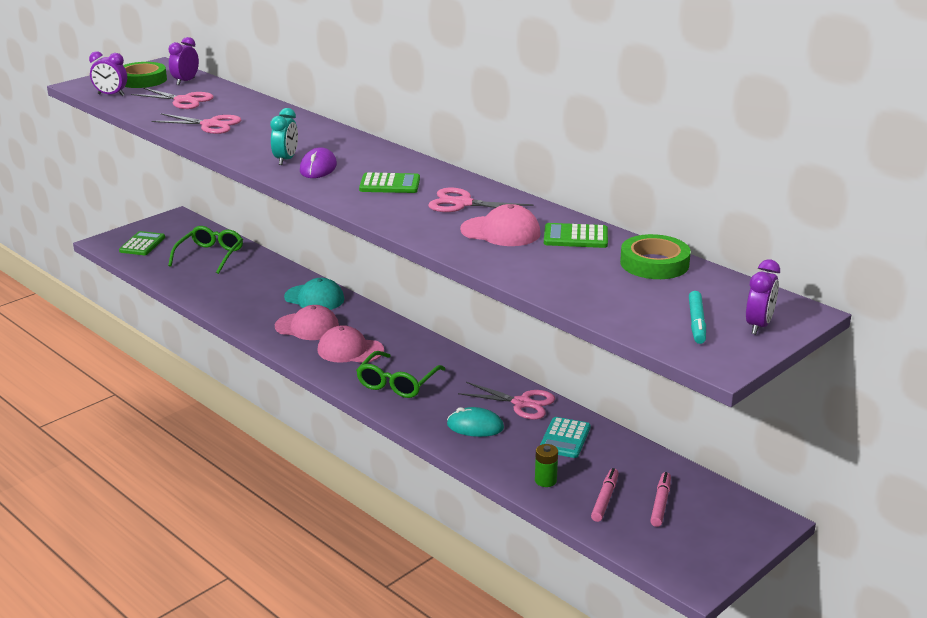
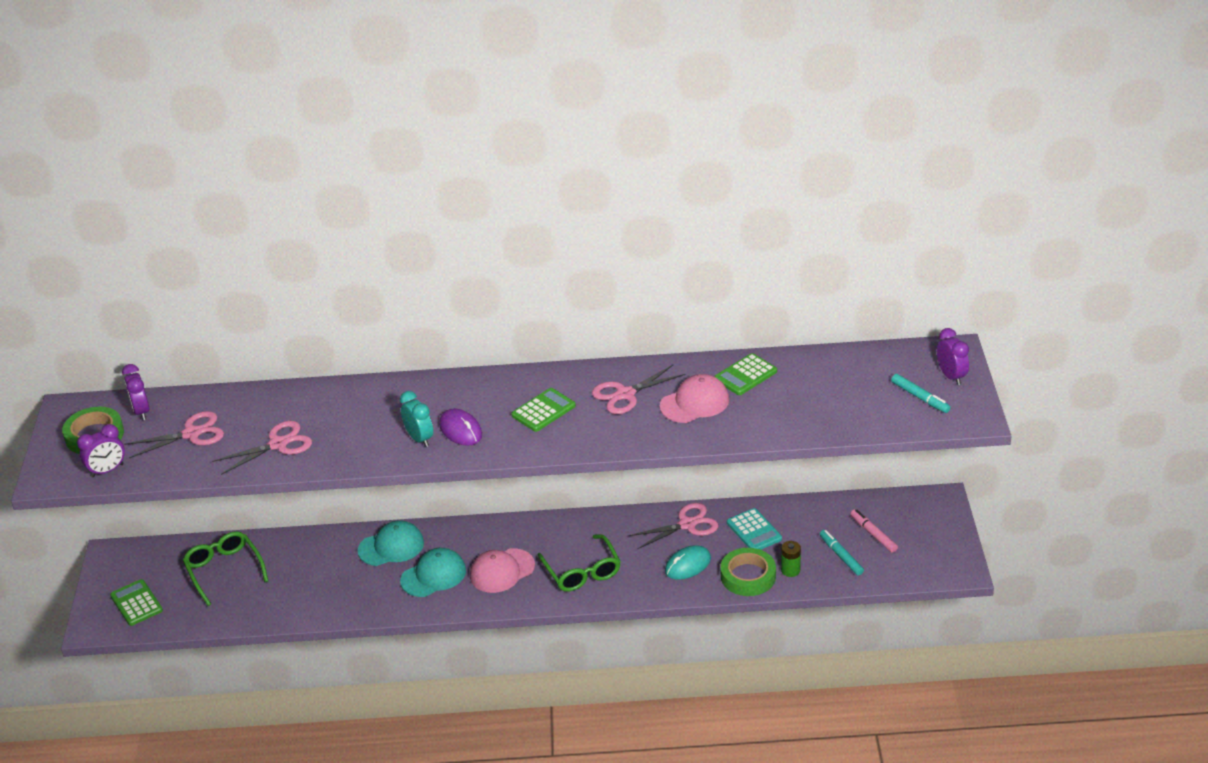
camera: 45 degrees left, 10 degrees up
(307, 327) = (433, 575): pink cap -> turquoise cap
(605, 499) = (841, 556): pink marker -> turquoise marker
(654, 263) = (825, 366): green tape -> green tape (748, 576)

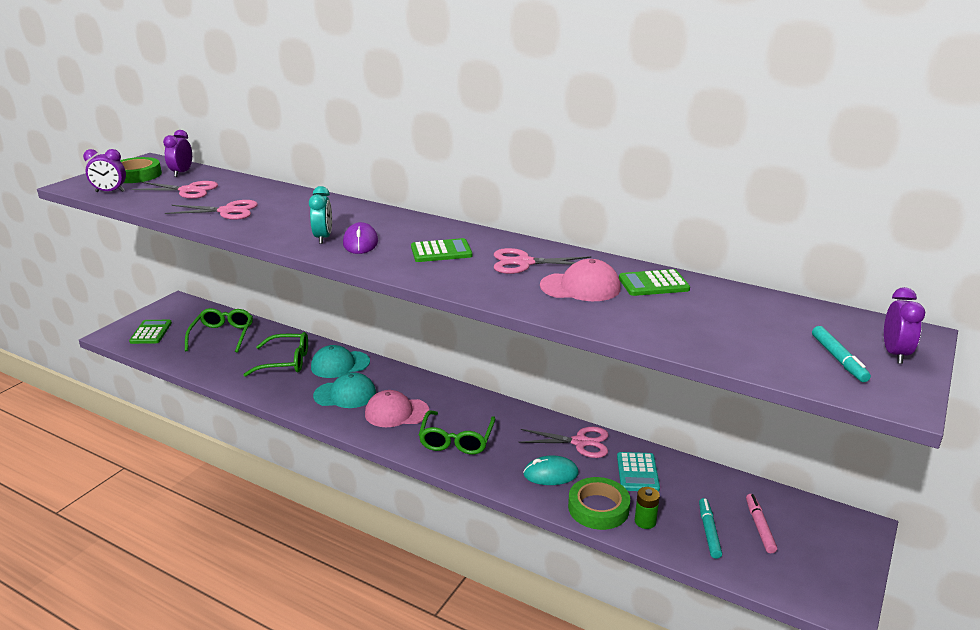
camera: 30 degrees right, 10 degrees down
(331, 569) = (285, 362): none -> green glasses
(391, 547) = (340, 364): turquoise cap -> turquoise cap turned 150 degrees clockwise

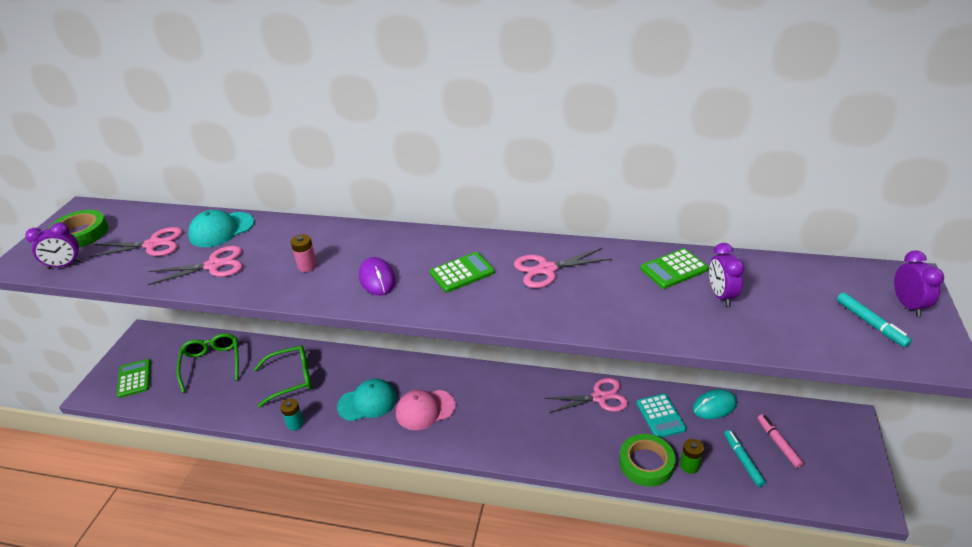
camera: 15 degrees left, 10 degrees up
(182, 173) = (130, 220): purple clock -> purple clock (721, 296)
(269, 396) = (295, 423): none -> turquoise battery
(306, 224) = (307, 266): none -> pink battery
(323, 238) = (336, 281): turquoise clock -> none
(340, 364) = (345, 368): turquoise cap -> turquoise cap (221, 230)
(456, 440) = (493, 425): green glasses -> none
(550, 474) = (591, 439): turquoise mouse -> turquoise mouse (714, 406)
(580, 287) = (614, 289): pink cap -> none

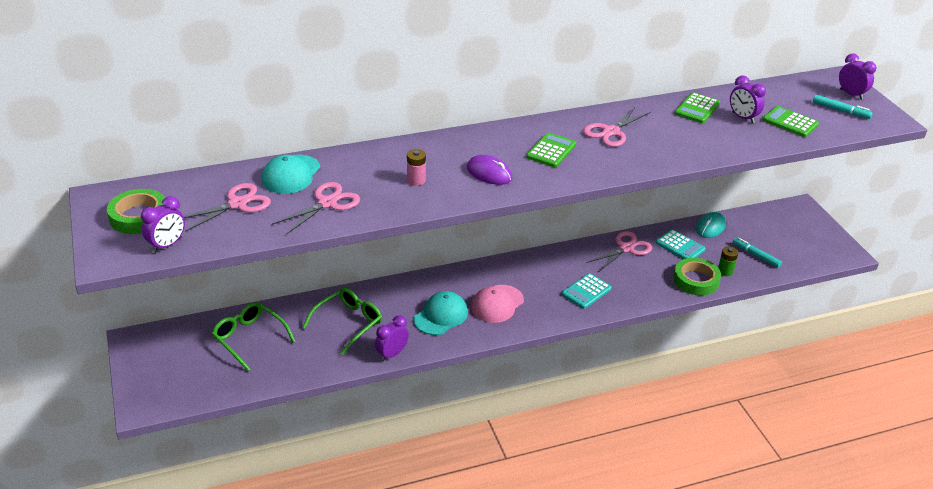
camera: 35 degrees left, 0 degrees up
(134, 379) = (176, 379): green calculator -> green calculator (790, 122)
(295, 423) = (392, 354): turquoise battery -> purple clock
(519, 430) = (586, 291): none -> turquoise calculator
(778, 443) = (769, 237): pink marker -> none

